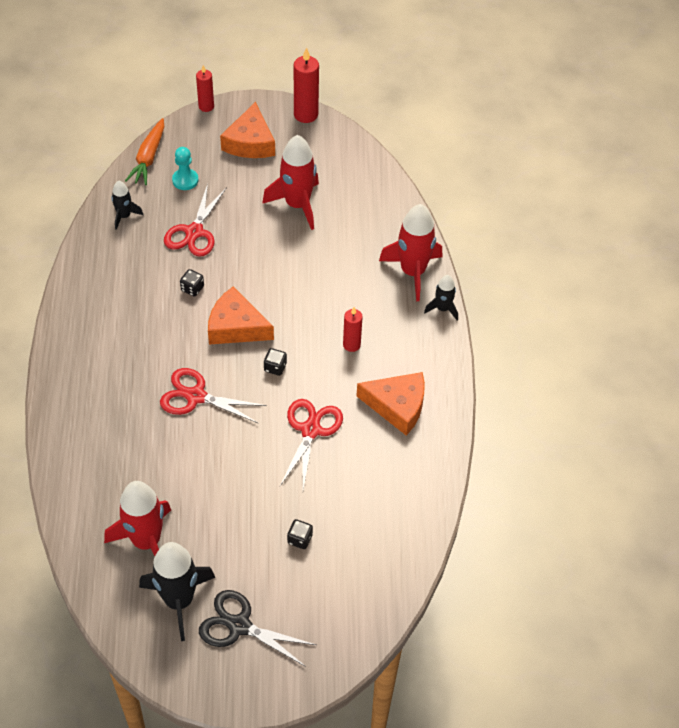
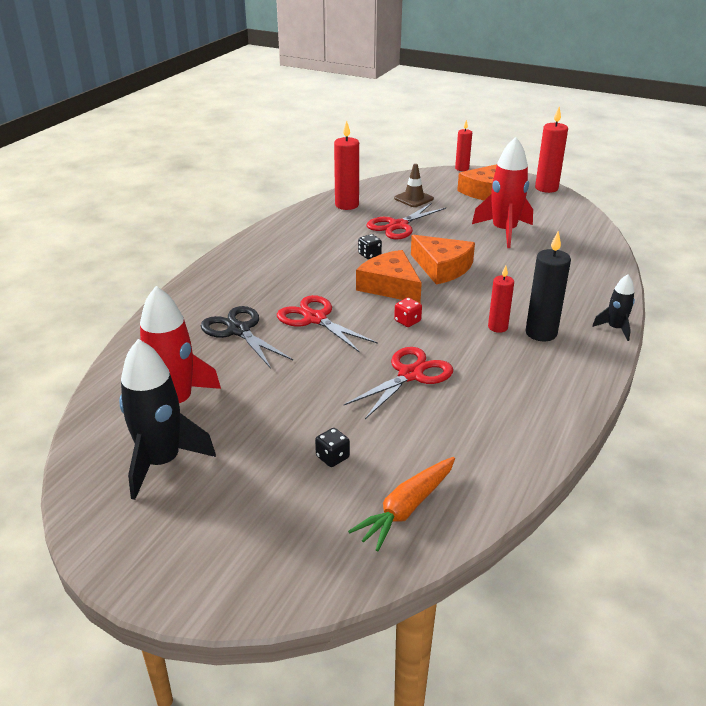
camera: 30 degrees right, 20 degrees down
(124, 216) = (347, 205): black rocket -> red candle
(148, 158) = (393, 182): orange carrot -> orange carrot (406, 509)
(185, 180) = (413, 199): turquoise pawn -> brown traffic cone
(239, 626) = (203, 510): black scissors -> black scissors (239, 330)
(275, 367) = (407, 321): black dice -> red dice
(388, 338) = (541, 333): none -> black candle
(397, 406) = (520, 385): orange cheese -> orange cheese (442, 268)
(412, 272) = (595, 296): red rocket -> none

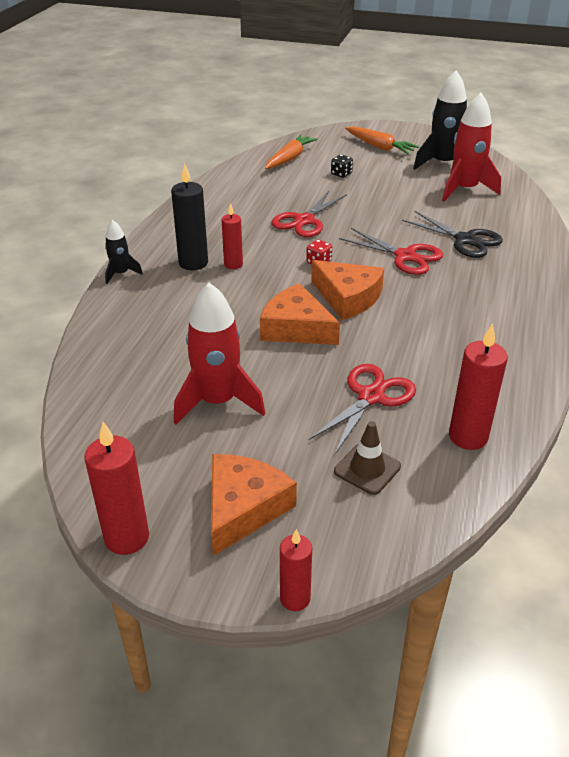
camera: 170 degrees right, 5 degrees up
(235, 523) = (380, 147): none -> orange carrot
(369, 255) = (388, 338): black dice -> none

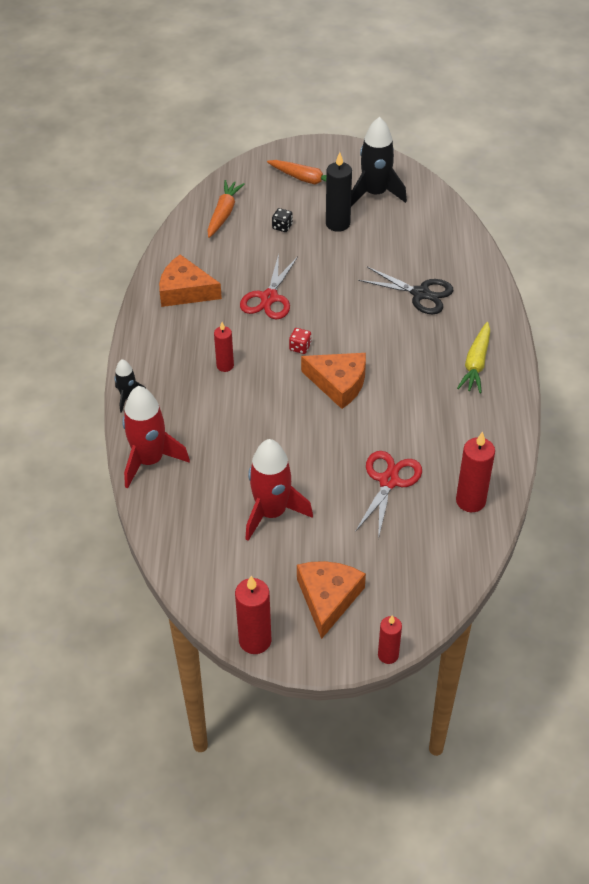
camera: 15 degrees left, 10 degrees up
(193, 263) = (188, 371): black candle -> black candle (338, 224)
(296, 328) = (306, 426): orange cheese -> orange cheese (185, 291)
(367, 469) = (405, 545): brown traffic cone -> none
(405, 256) = (373, 324): red scissors -> none
(464, 189) = (404, 227): red rocket -> red rocket (150, 460)
(511, 306) = (476, 364): none -> yellow carrot

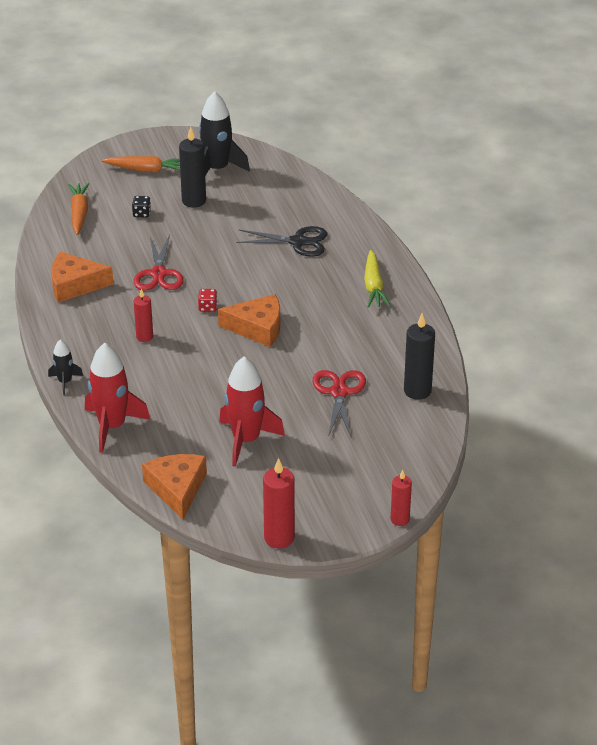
camera: 20 degrees left, 10 degrees down
(328, 598) = (328, 491): orange cheese -> orange cheese (177, 489)
(470, 501) = (417, 391): red candle -> black candle

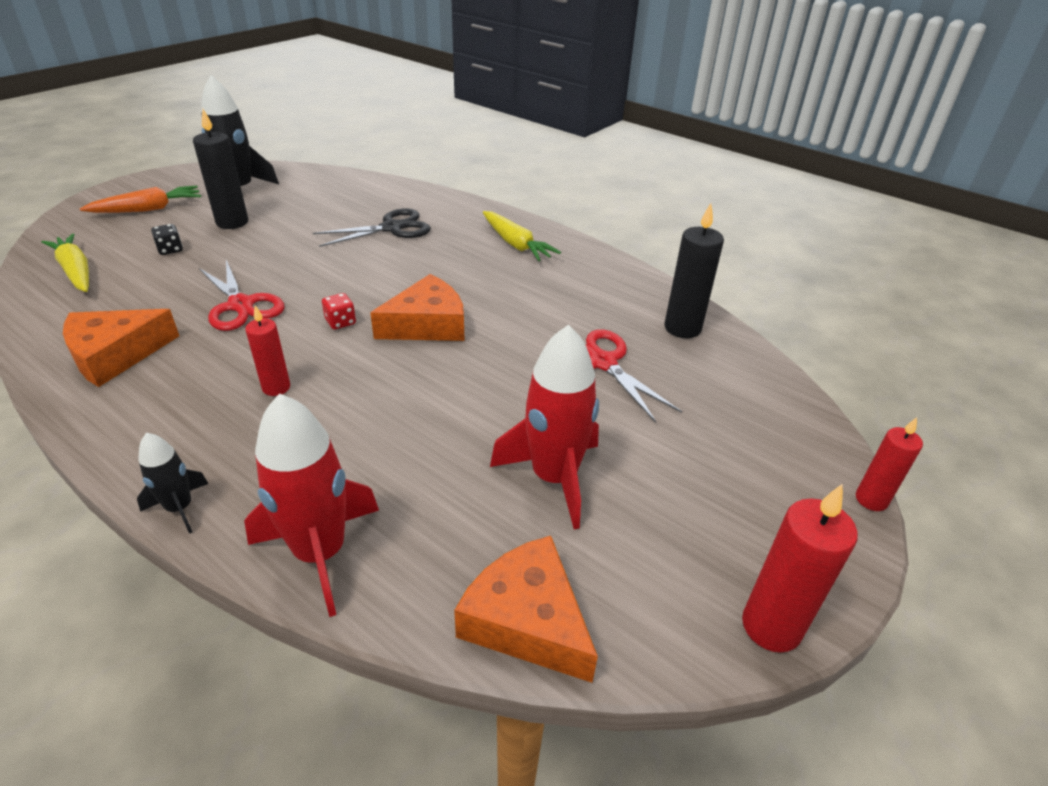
camera: 35 degrees left, 0 degrees up
(79, 213) = (76, 271): orange carrot -> yellow carrot

